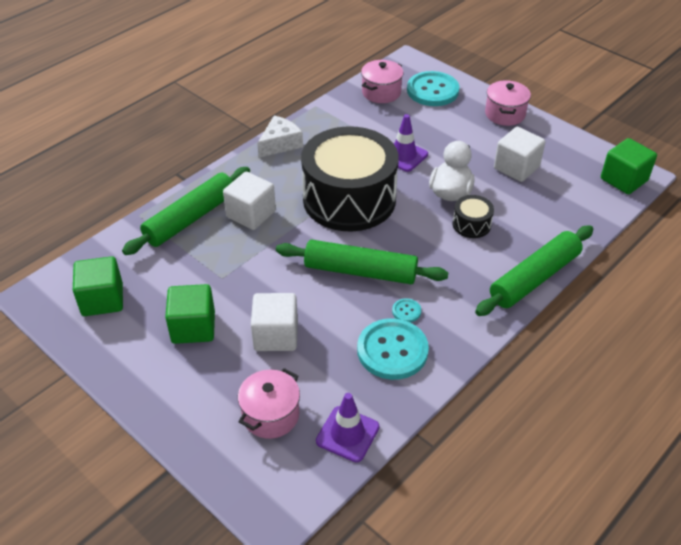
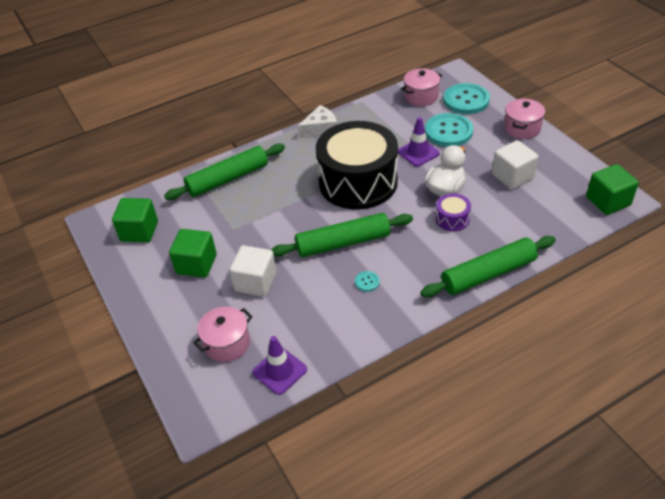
camera: 20 degrees right, 0 degrees up
(251, 214) = (275, 183): white cube -> none
(360, 271) = (343, 242): green rolling pin -> green rolling pin turned 45 degrees counterclockwise
(392, 350) = (342, 312): turquoise button -> turquoise button (448, 131)
(471, 224) = (452, 219): black drum -> purple drum

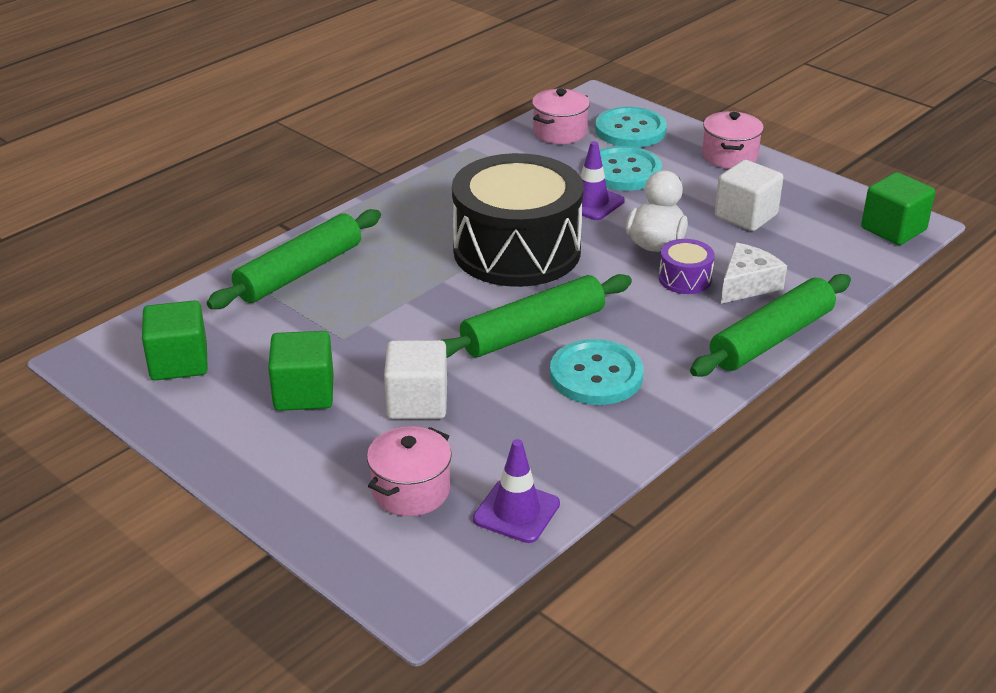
camera: 20 degrees left, 10 degrees down
(320, 129) = (421, 189): white cheese -> white cheese (747, 284)
(367, 282) = (596, 375): turquoise button -> turquoise button, size x2.34

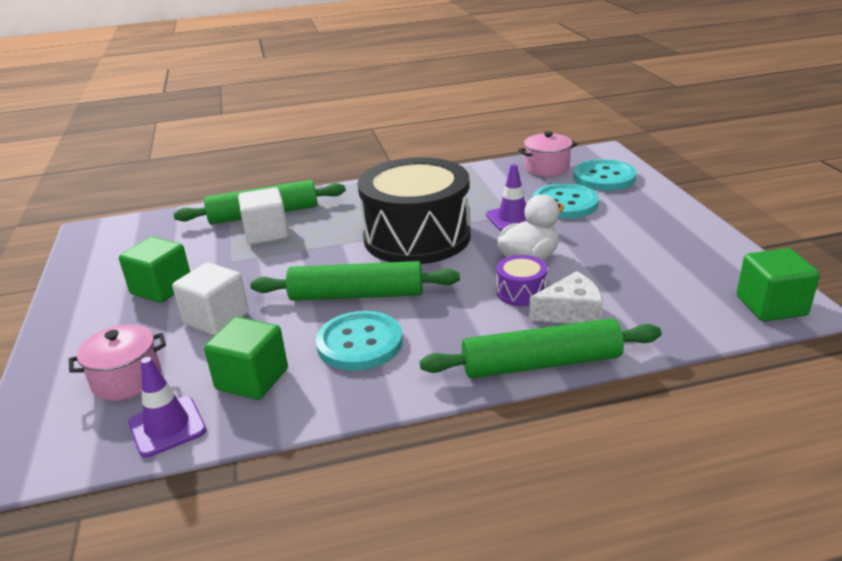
camera: 35 degrees right, 5 degrees down
(179, 362) = (126, 247): green cube -> green cube (252, 379)
(729, 156) = (669, 212): pink pot -> none
(746, 216) = (632, 258): white cube -> white cube (266, 234)

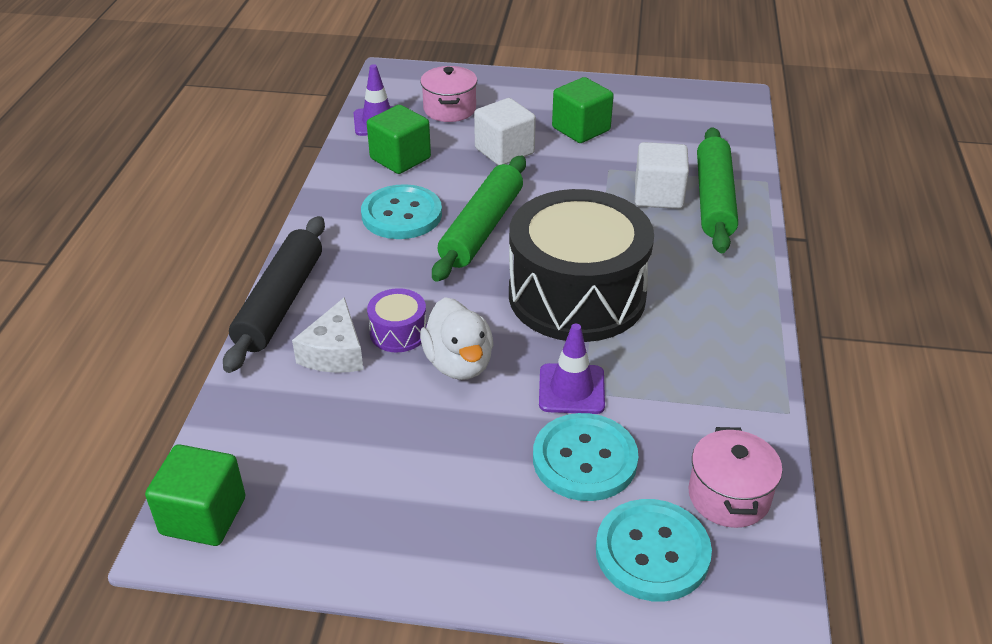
camera: 110 degrees right, 10 degrees up
(541, 364) = (280, 302): green rolling pin -> black rolling pin

